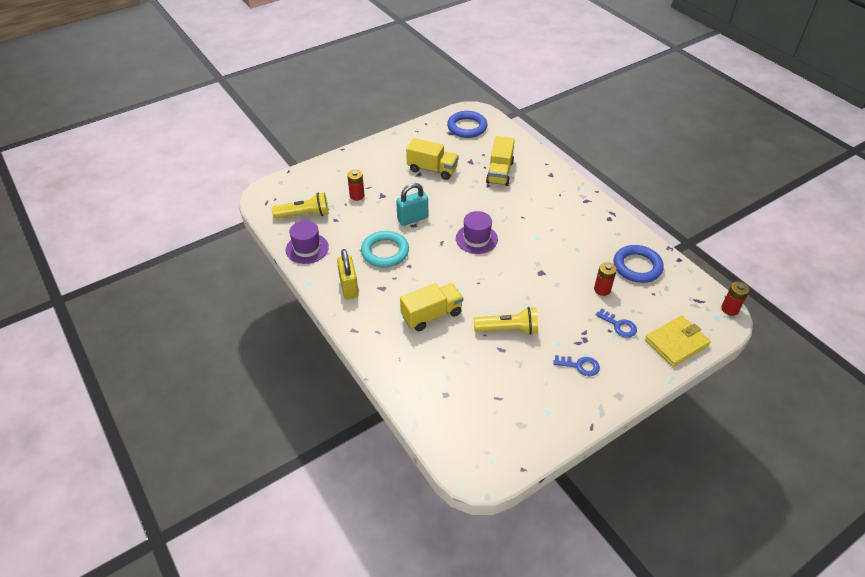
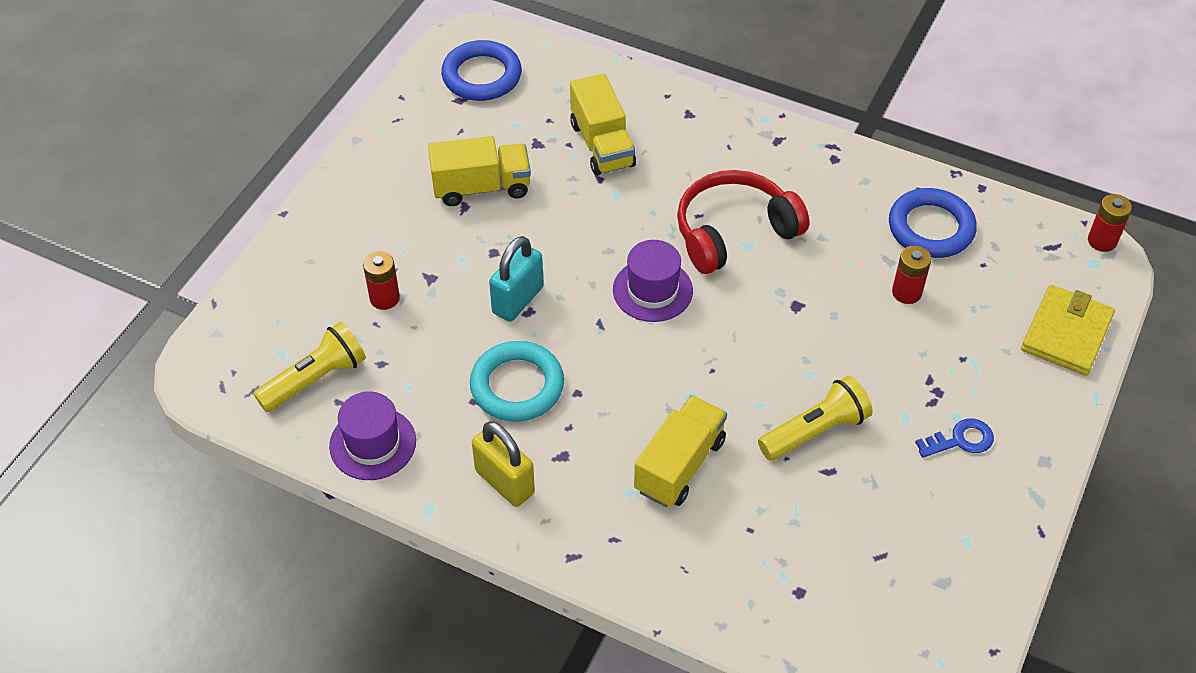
camera: 30 degrees left, 5 degrees up
(534, 230) = (734, 232): none -> red headphones
(619, 325) = (971, 343): blue key -> none

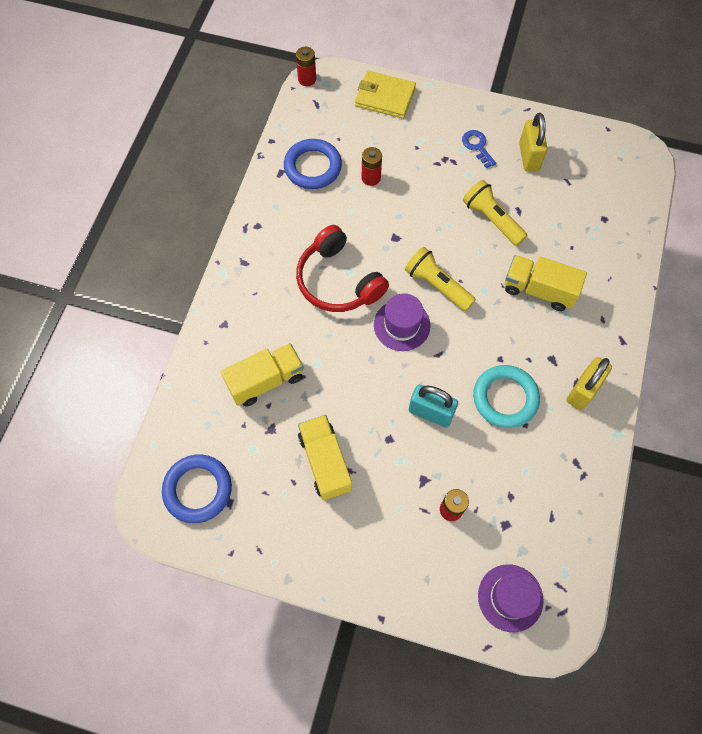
camera: 100 degrees left, 15 degrees up
(315, 379) = (537, 541): yellow flashlight -> yellow flashlight (437, 285)
(373, 443) = (579, 484): purple hat -> purple hat (510, 597)
(936, 509) = (528, 157): none -> yellow padlock

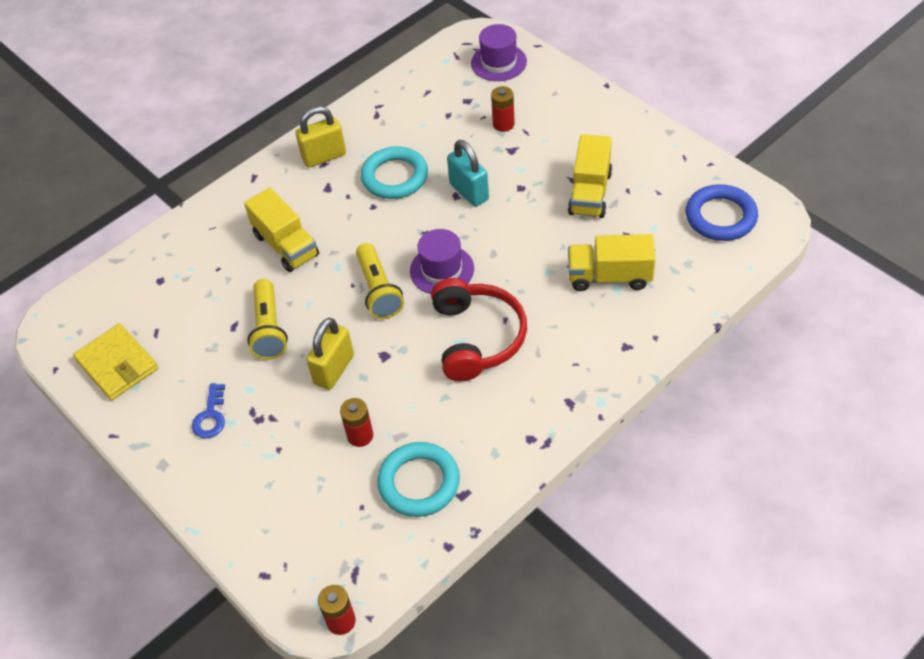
camera: 145 degrees left, 15 degrees down
(313, 167) = (419, 482): blue ring -> turquoise ring
(385, 97) = (261, 538): yellow wallet -> yellow wallet (117, 364)
(528, 157) = (168, 377): yellow padlock -> yellow padlock (334, 370)

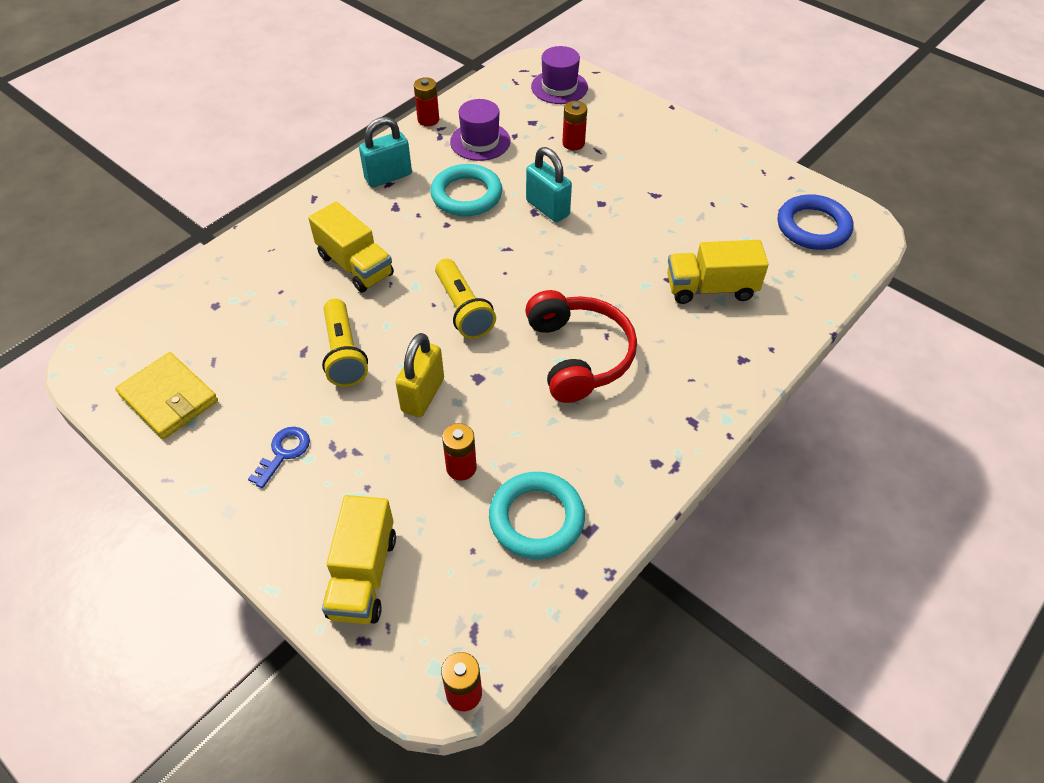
camera: 10 degrees left, 0 degrees up
(211, 416) = (283, 453): blue key -> blue key turned 150 degrees counterclockwise
(324, 156) = (388, 177): yellow padlock -> turquoise padlock
(367, 97) = (428, 120): none -> red battery
(442, 270) = (530, 286): purple hat -> purple hat (480, 141)
(590, 193) = (674, 207): yellow truck -> yellow truck (363, 575)

